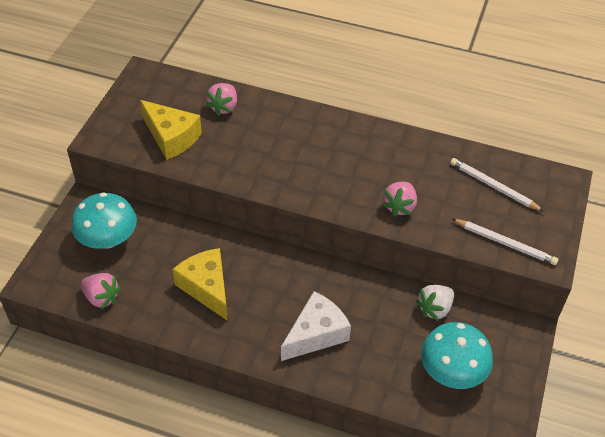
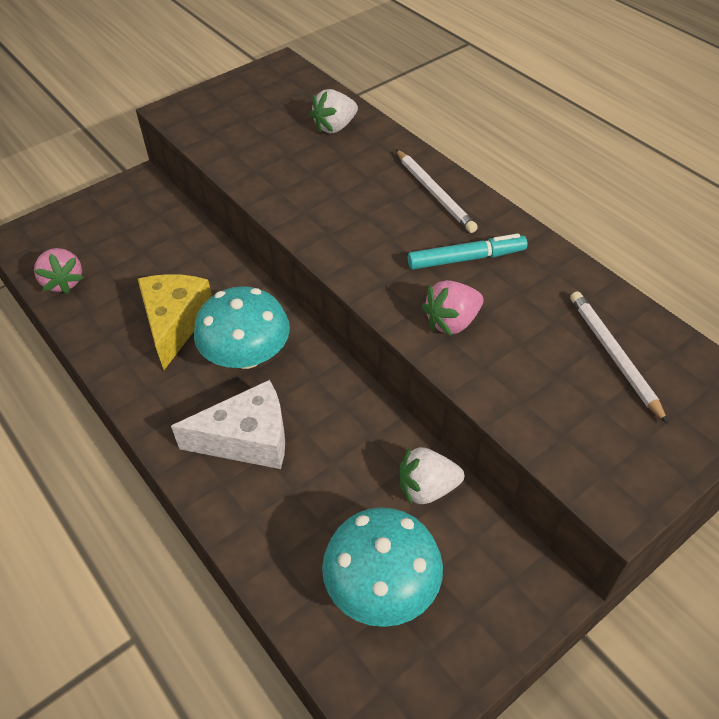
camera: 35 degrees right, 0 degrees up
(108, 239) = (125, 227): turquoise mushroom -> turquoise mushroom (247, 355)
(171, 137) = (248, 137): yellow cheese -> none
(223, 107) = (335, 127): pink strawberry -> white strawberry
(377, 164) = (466, 258): none -> turquoise marker
(505, 243) = (568, 440): white pencil -> white pencil (434, 193)

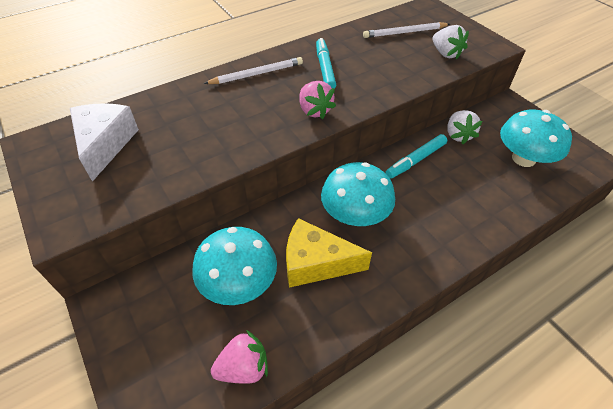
camera: 85 degrees left, 0 degrees up
(154, 265) = (239, 283): none -> turquoise mushroom
(248, 439) = (431, 215): white cheese -> white cheese (105, 144)
(335, 127) = (154, 114): white strawberry -> white strawberry (446, 54)
(357, 425) = (416, 160): none -> turquoise marker
(452, 322) = (380, 80): pink strawberry -> pink strawberry (314, 111)

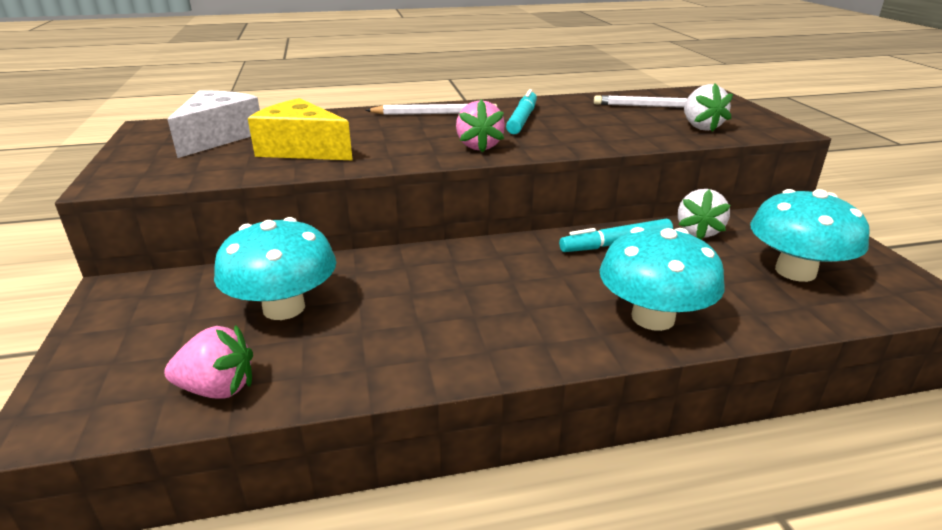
camera: 20 degrees right, 20 degrees down
(316, 263) = (398, 311): yellow cheese -> yellow cheese (301, 149)
(355, 215) = (489, 278): turquoise mushroom -> turquoise mushroom (653, 317)

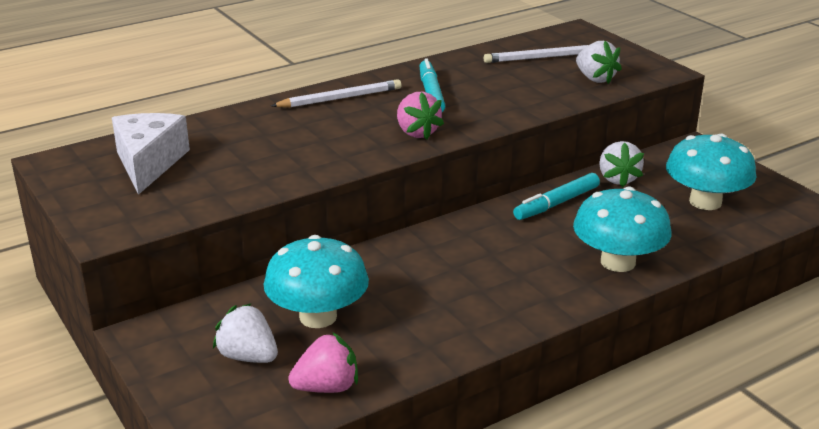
camera: 20 degrees left, 0 degrees up
(179, 334) = (248, 357): none -> white strawberry
(301, 149) = (252, 164): yellow cheese -> none

